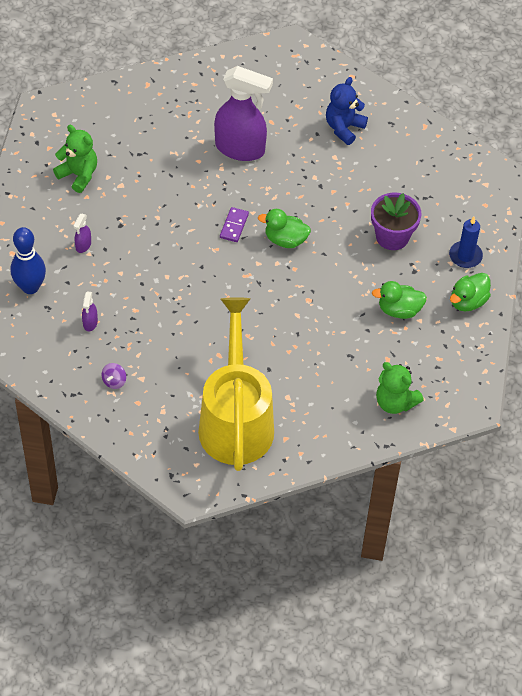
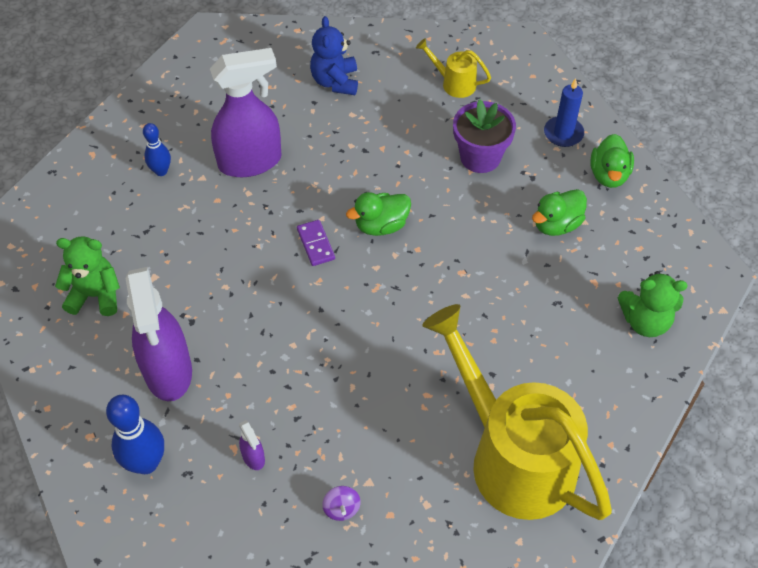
camera: 35 degrees left, 0 degrees up
(83, 245) = (168, 372): purple spray bottle -> purple spray bottle, size x2.48
(180, 121) = (161, 171): none -> blue bowling pin
(424, 177) = (453, 83): none -> yellow watering can

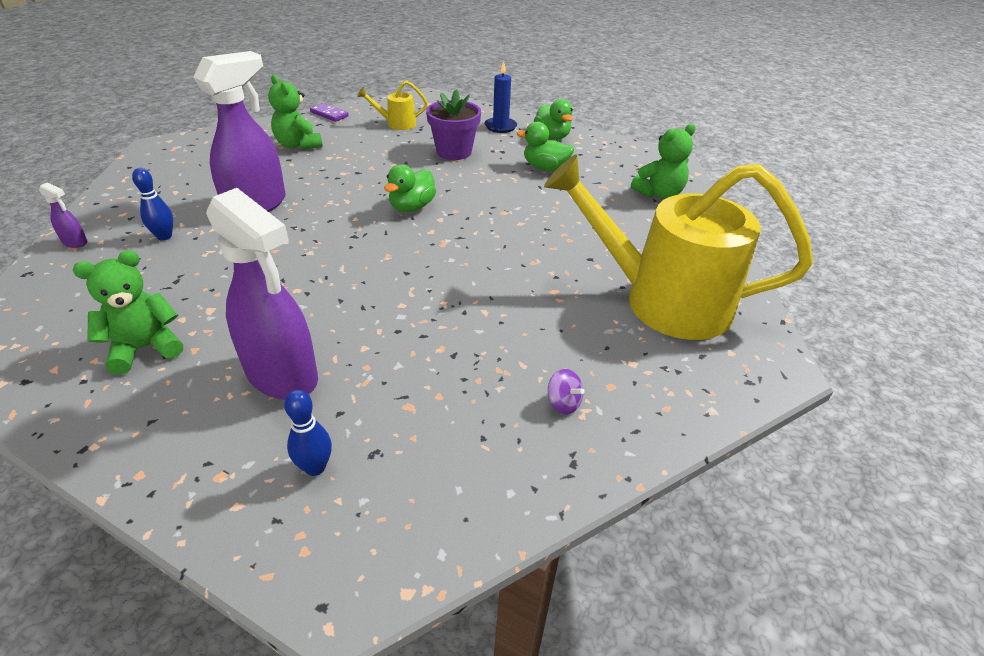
camera: 35 degrees left, 15 degrees down
(146, 463) = (315, 467): blue bowling pin -> blue bowling pin, size x0.61
(253, 457) = (437, 404): purple spray bottle -> purple spray bottle (75, 242)
(316, 244) = (364, 235): purple domino -> purple domino (329, 114)
(335, 82) = (298, 145): blue teddy bear -> green teddy bear
(556, 224) = (545, 167): green duck -> green duck turned 90 degrees clockwise

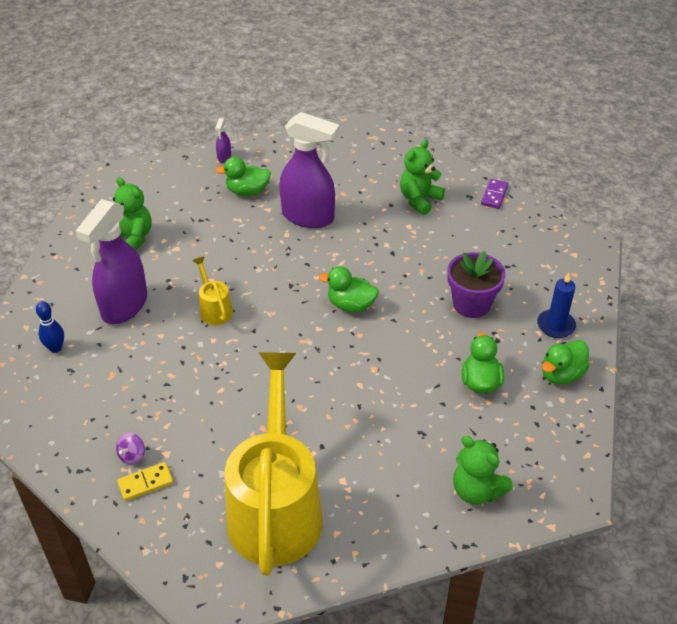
camera: 75 degrees right, 5 degrees up
(164, 236) = (247, 191): blue bowling pin -> green duck
(396, 124) = (506, 246): yellow watering can -> yellow watering can (214, 309)
(609, 396) = (145, 483): none -> yellow domino

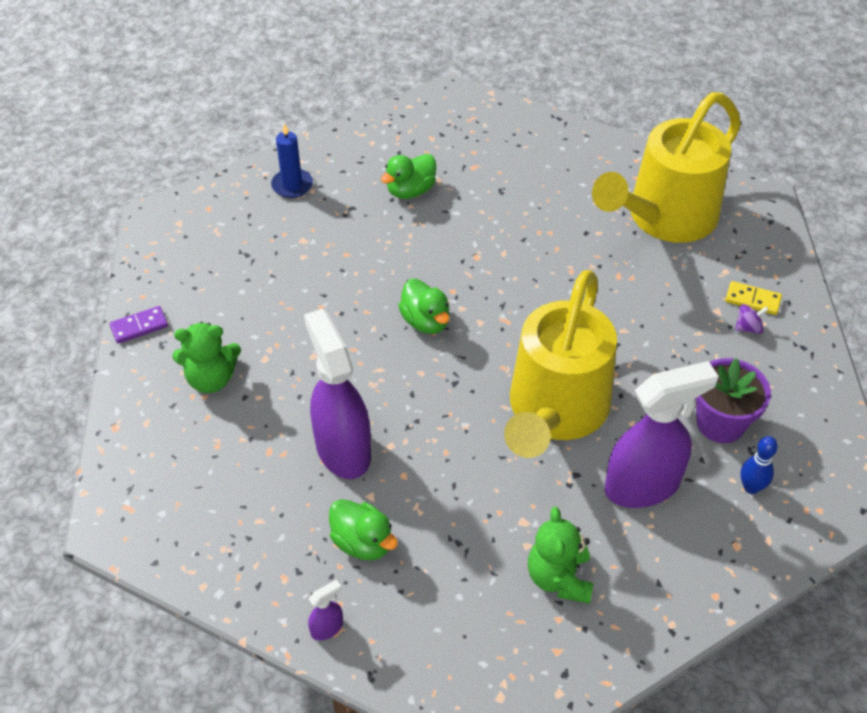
camera: 135 degrees left, 5 degrees up
(214, 309) = (554, 412): yellow watering can -> yellow watering can, size x2.44
(471, 304) = (327, 247): purple flower pot -> purple flower pot (720, 423)
(476, 490) = (511, 137): green teddy bear -> none
(561, 374) = (346, 155): green duck -> none

